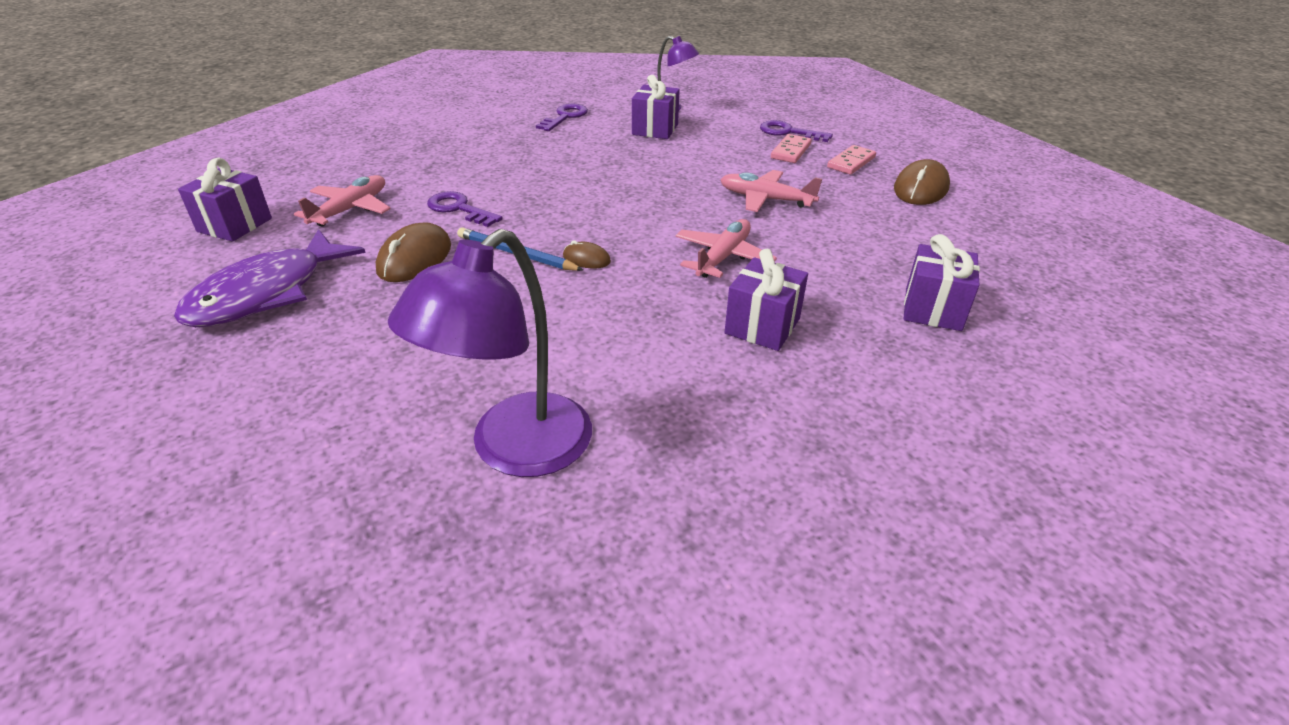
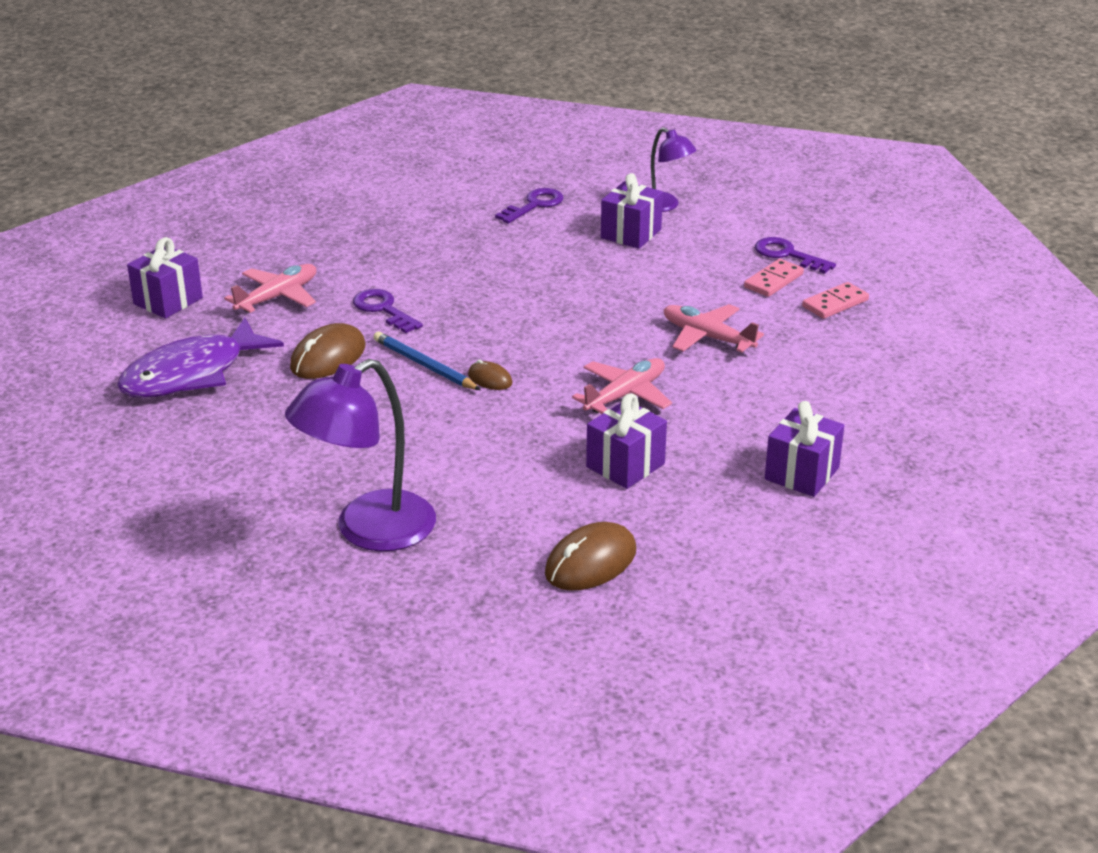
camera: 15 degrees right, 5 degrees down
(920, 188) = (892, 345): brown mouse -> brown mouse (590, 562)

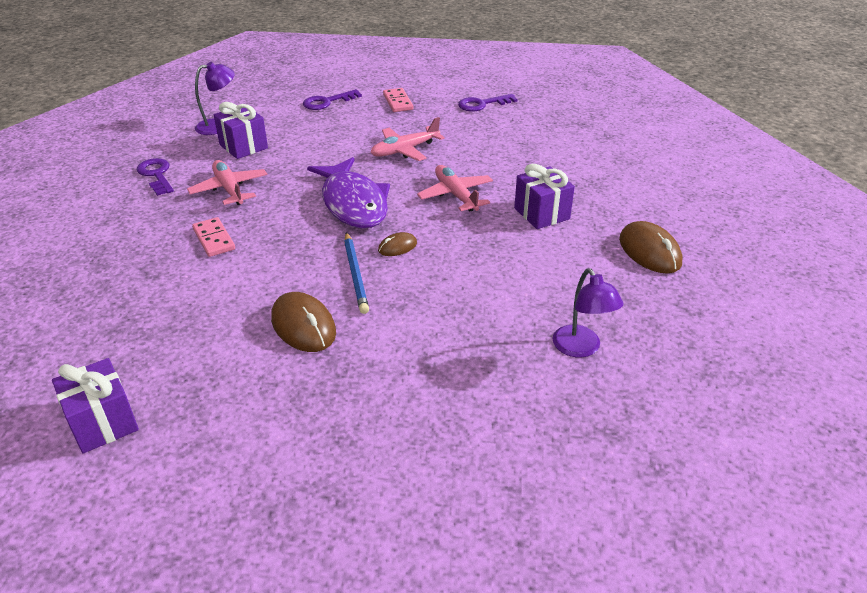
camera: 70 degrees left, 5 degrees up
(191, 374) = (267, 424): purple fish -> purple fish (353, 203)
(278, 297) = (170, 340): pink plane -> pink plane (229, 189)
(368, 531) = (581, 348): purple lamp -> purple lamp, size x0.57
(383, 310) = (250, 280): purple key -> purple key (482, 104)
(425, 365) = (355, 274): blue pencil -> blue pencil turned 75 degrees counterclockwise
(773, 281) = (354, 113): pink domino -> pink domino (214, 239)
(802, 473) = (577, 156): purple gift -> none

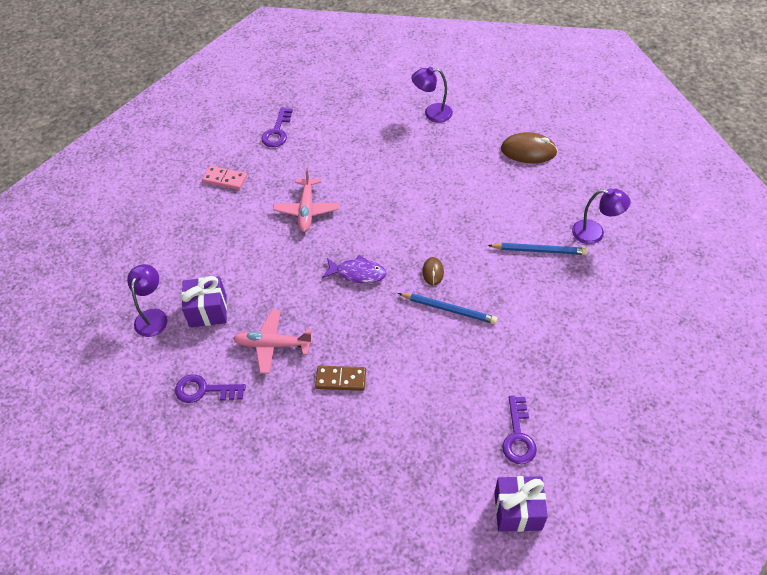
camera: 55 degrees left, 15 degrees up
(214, 239) = (341, 379): pink domino -> brown domino
(303, 326) = (486, 361): brown mouse -> none
(327, 102) = (180, 224): purple key -> purple key (518, 436)
(353, 203) = (358, 273): purple fish -> purple fish, size x0.56
(455, 195) = (393, 210): pink plane -> none
(503, 311) = (539, 250): none -> blue pencil
(541, 214) = (451, 178): purple gift -> none
(618, 171) = (432, 113): none -> purple lamp

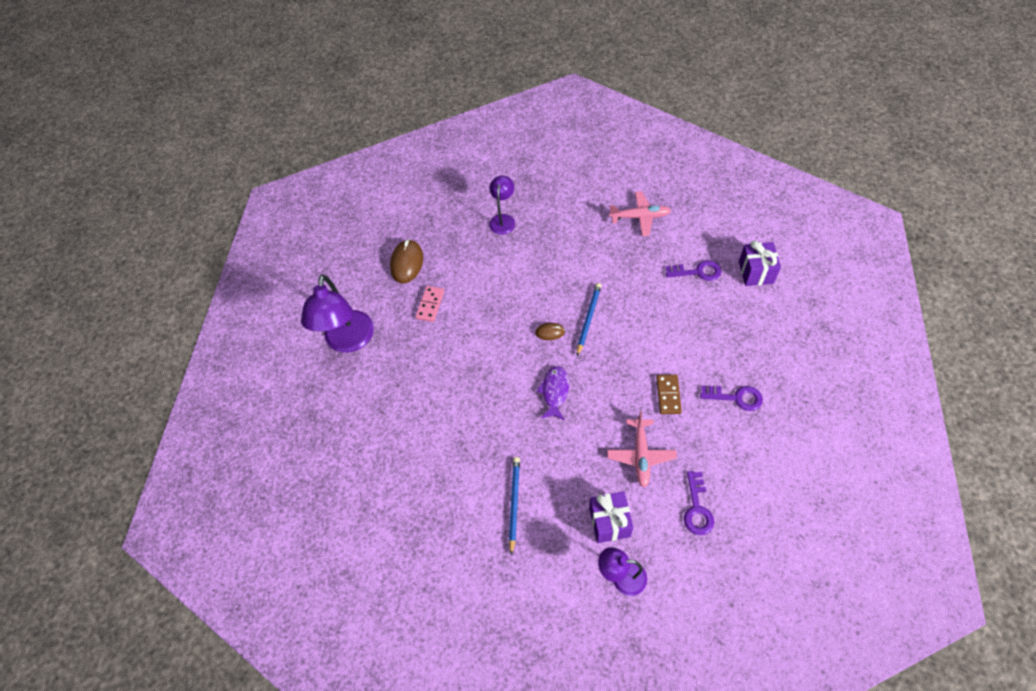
camera: 90 degrees left, 5 degrees up
(225, 179) = (432, 537): pink domino -> pink domino (430, 305)
(277, 131) = (361, 491): purple key -> purple key (736, 397)
(307, 210) = (477, 446): pink plane -> pink plane (640, 217)
(432, 113) = (348, 341): purple lamp -> purple lamp, size x1.77
(539, 250) = (523, 257): blue pencil -> blue pencil (514, 503)

